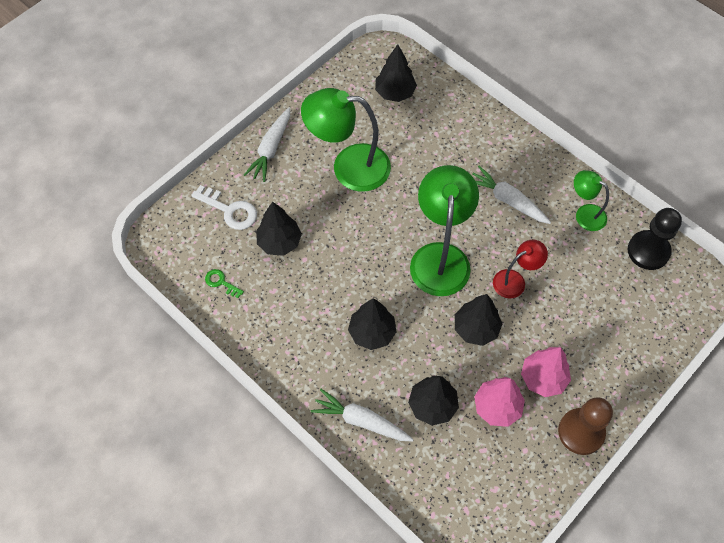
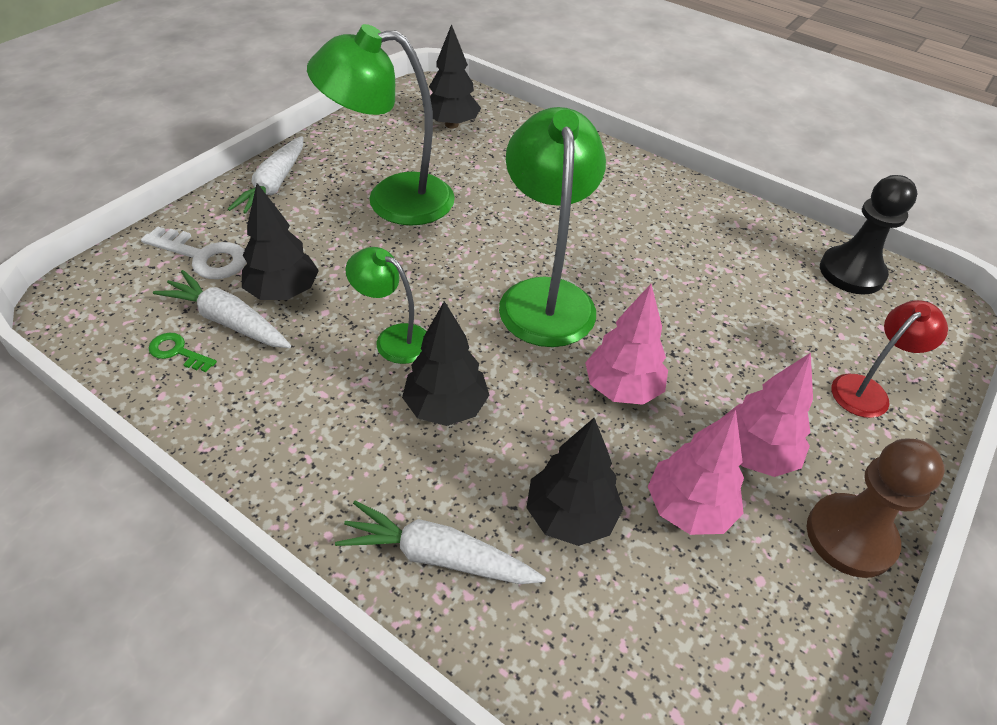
camera: 10 degrees left, 15 degrees down
(475, 329) = (622, 388): black tree -> pink tree
(507, 200) = (631, 225): white carrot -> white carrot (228, 321)
(515, 280) = (668, 319): red lamp -> red lamp (867, 390)
(585, 214) = (745, 235): green lamp -> green lamp (393, 338)

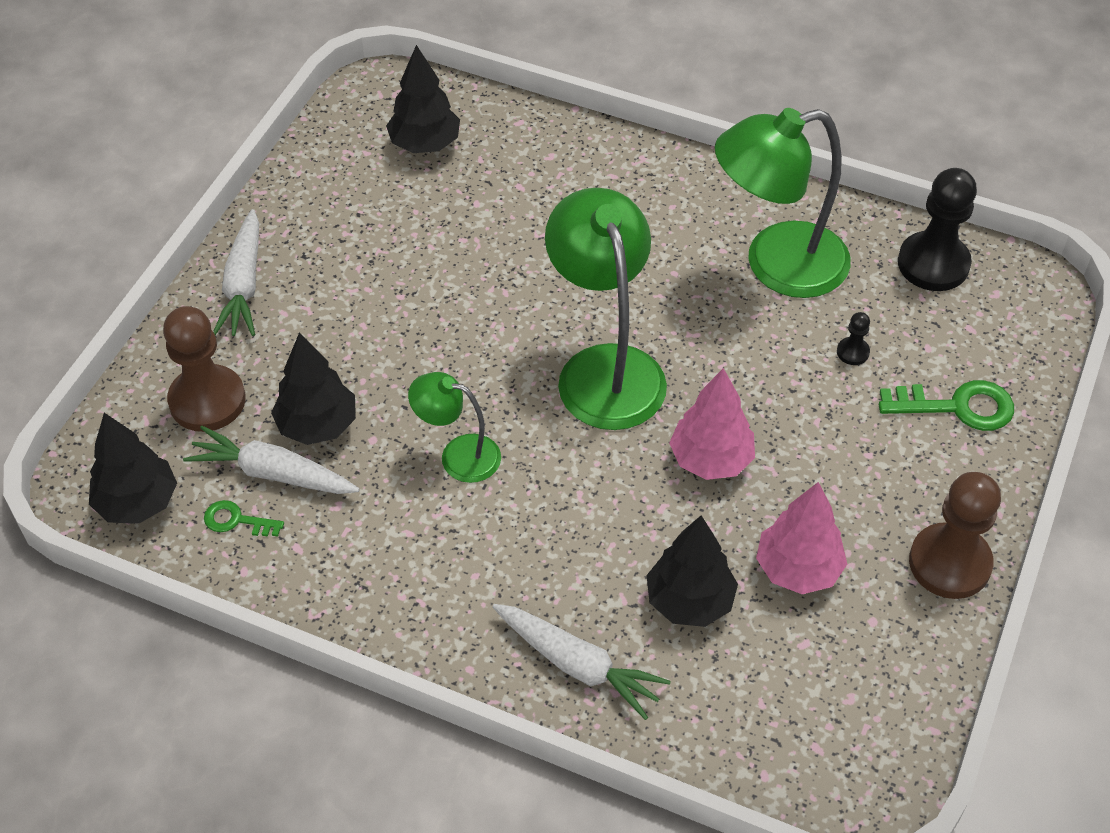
camera: 10 degrees left, 5 degrees up
(203, 257) = (207, 400): white key -> brown pawn
(392, 200) = (392, 275): green lamp -> green lamp (776, 265)
(438, 556) = (578, 665): white carrot -> white carrot turned 150 degrees counterclockwise
(446, 407) = (538, 519): black tree -> black tree (137, 503)
(754, 454) = (852, 501): pink tree -> none
(771, 326) = (852, 352): none -> black pawn
(867, 390) = (957, 407): red lamp -> green key

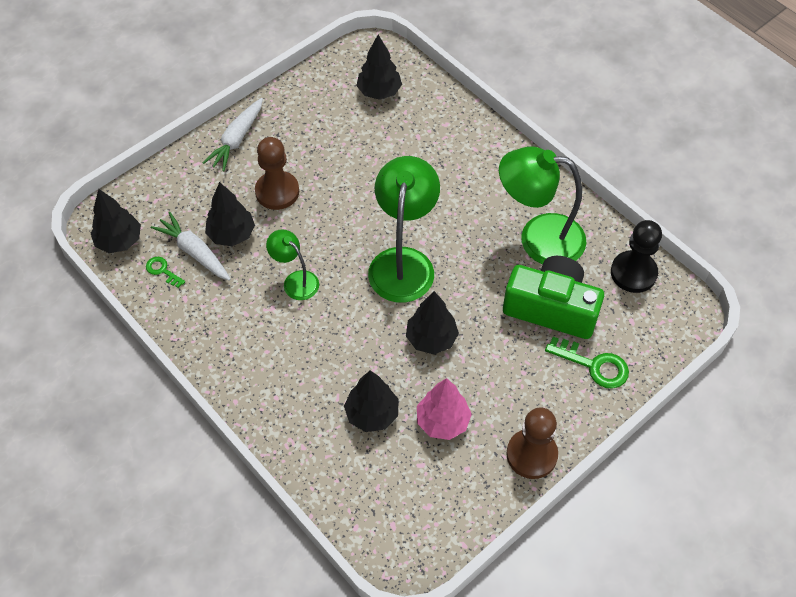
camera: 25 degrees right, 5 degrees up
(207, 400) = (183, 198): brown pawn -> brown pawn (277, 192)
(578, 665) = (292, 423): white carrot -> none
(710, 460) = (431, 339): pink tree -> black tree
(852, 352) = (551, 308): black pawn -> green camera

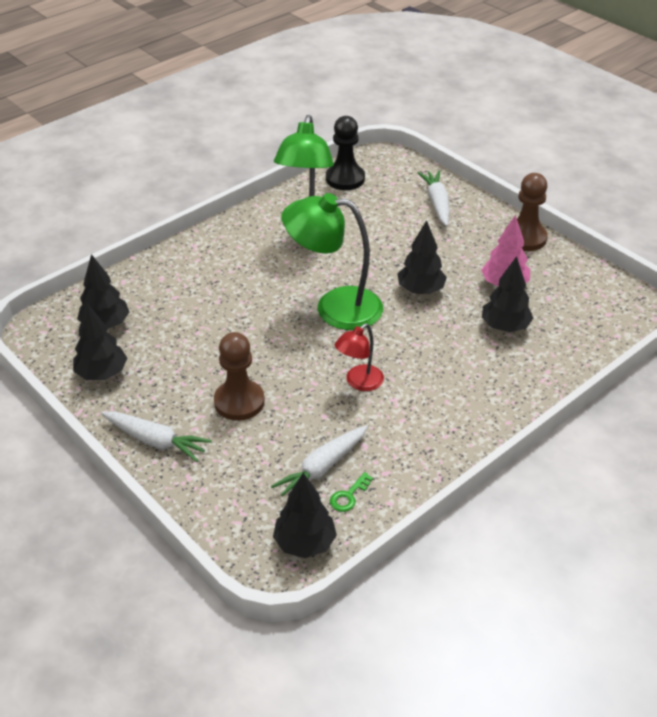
camera: 90 degrees left, 15 degrees down
(231, 234) = (298, 437): black tree -> black tree (102, 374)
(295, 280) = (359, 382): green lamp -> red lamp
(551, 308) = (382, 222): green camera -> none
(594, 365) = (437, 203): green key -> white carrot

